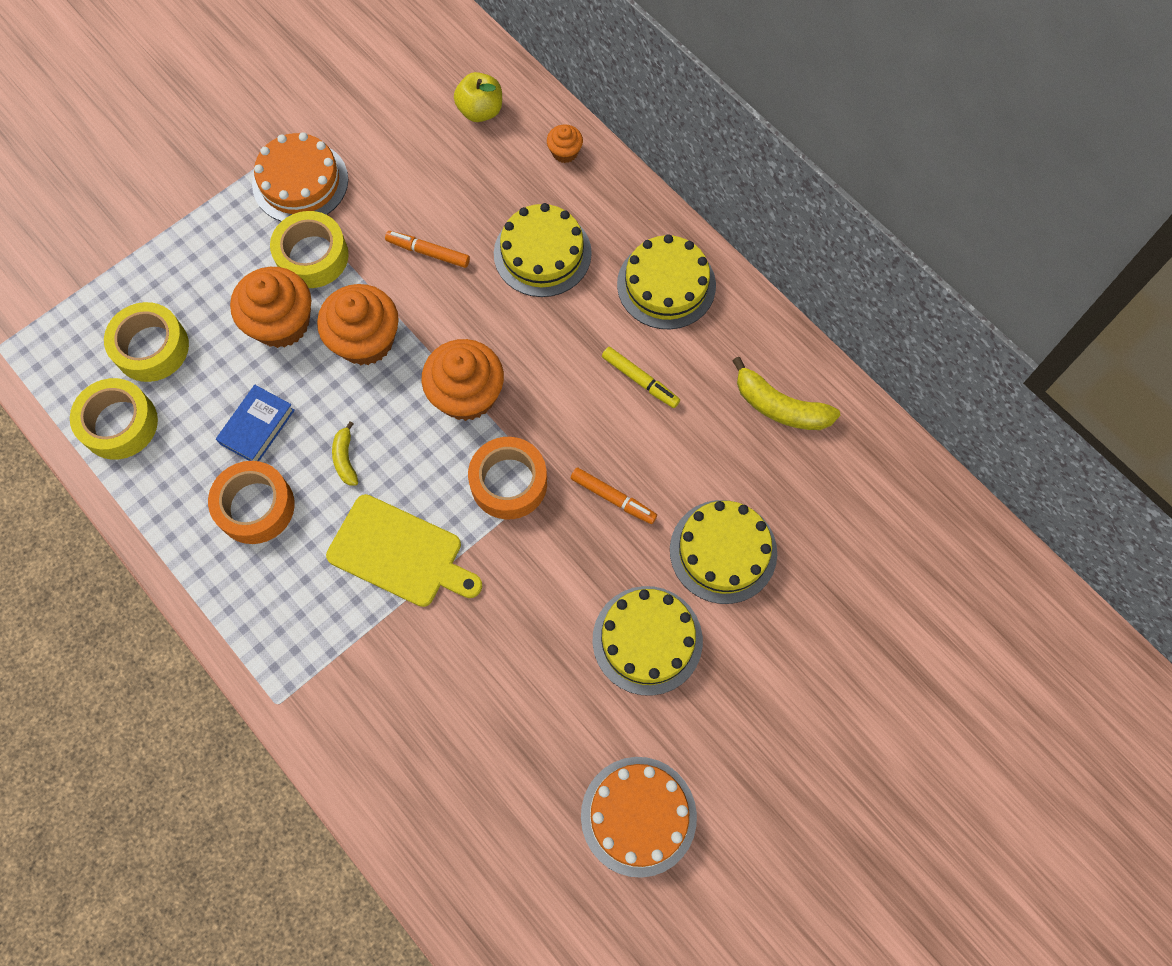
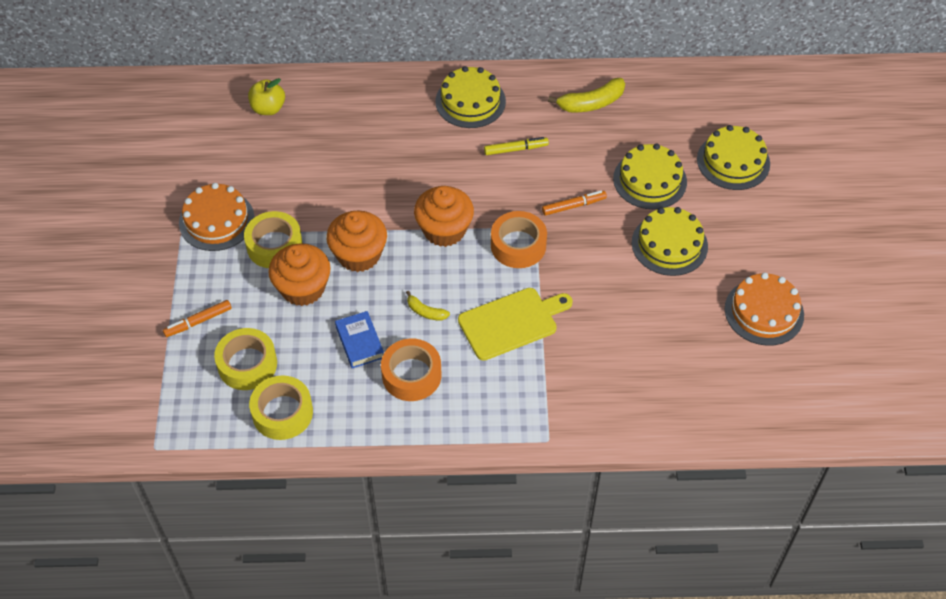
camera: 50 degrees left, 15 degrees down
(428, 252) = (334, 190): orange marker -> orange marker (198, 321)
(542, 253) = (392, 140): yellow cake -> yellow cake (733, 161)
(565, 152) = (339, 90): orange cupcake -> none

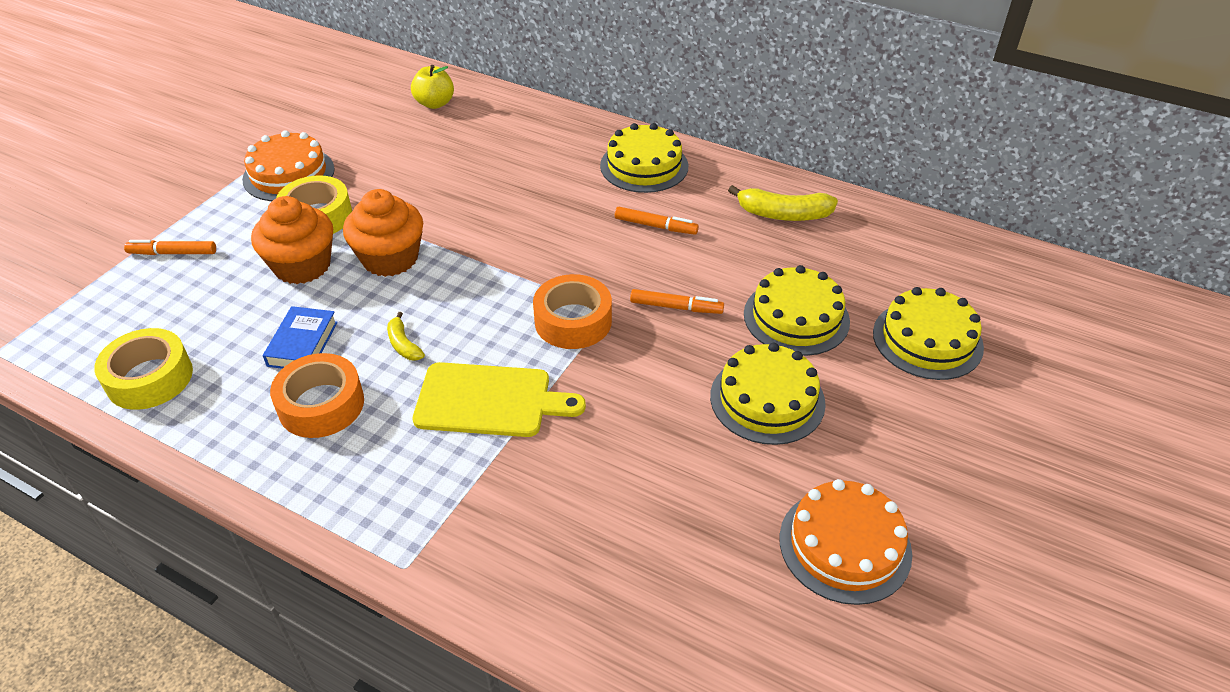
camera: 30 degrees right, 10 degrees down
(247, 364) = (171, 313): yellow tape -> none
(444, 230) = (503, 272): orange cupcake -> none
(516, 149) = (655, 226): yellow marker -> orange marker

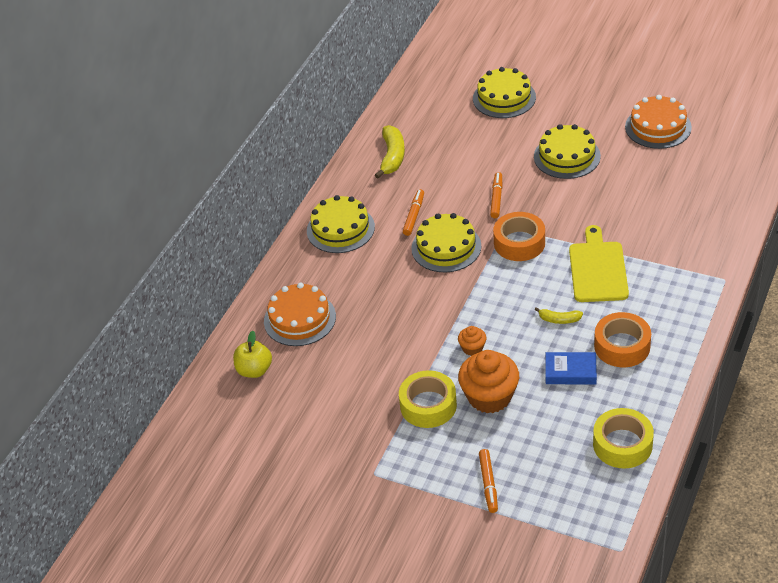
camera: 90 degrees left, 0 degrees up
(289, 174) = (372, 442): orange cake -> orange cake (300, 319)
(390, 258) = (472, 348): orange cupcake -> orange cupcake, size x0.49
(403, 344) = (559, 319): yellow banana -> yellow banana turned 45 degrees clockwise
(796, 317) = (495, 148): yellow cake -> yellow cake (446, 247)

